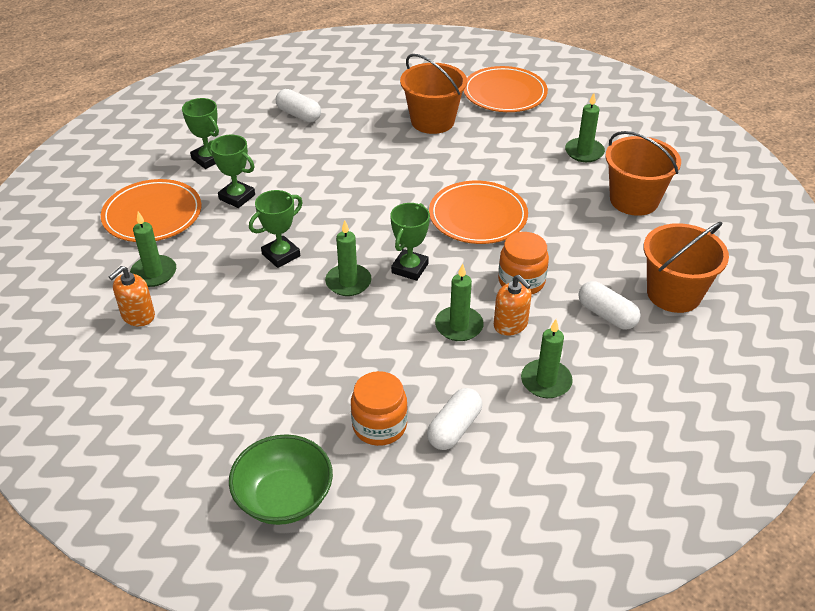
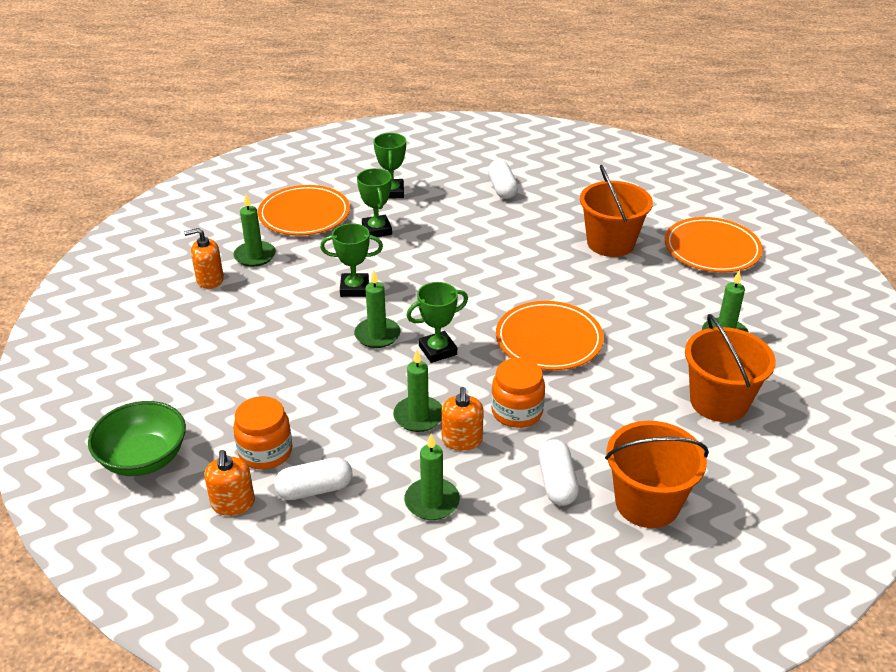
camera: 40 degrees right, 5 degrees down
(407, 481) = (233, 503): none -> orange soap dispenser

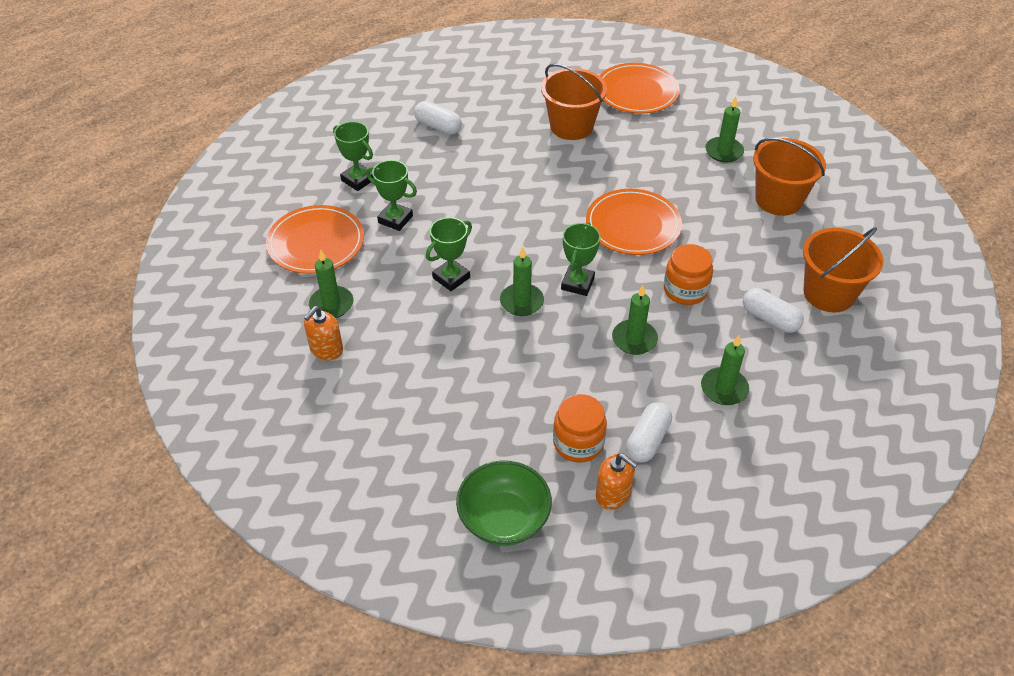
camera: 45 degrees left, 10 degrees up
(462, 440) = (682, 334): orange soap dispenser -> none

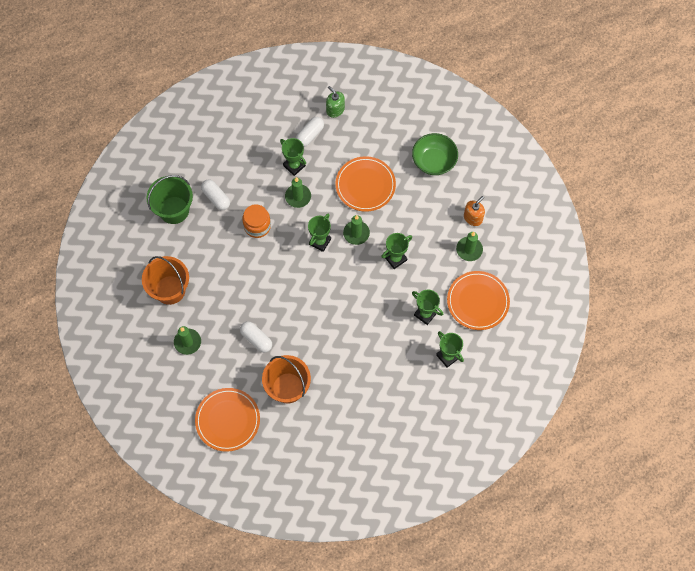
camera: 170 degrees left, 20 degrees up
(438, 126) = (385, 404): white capsule -> white capsule (256, 339)
(504, 519) = (390, 106): green bowl -> green bowl (434, 161)
(578, 443) = (345, 139): orange jar -> none
(613, 494) = (335, 110): orange soap dispenser -> green soap dispenser
(633, 225) = (272, 283): orange plate -> orange plate (365, 185)
(658, 385) = (294, 165): none -> green trophy
(724, 388) = (259, 158): green candle -> none
(828, 293) = (174, 210): orange bucket -> green bucket

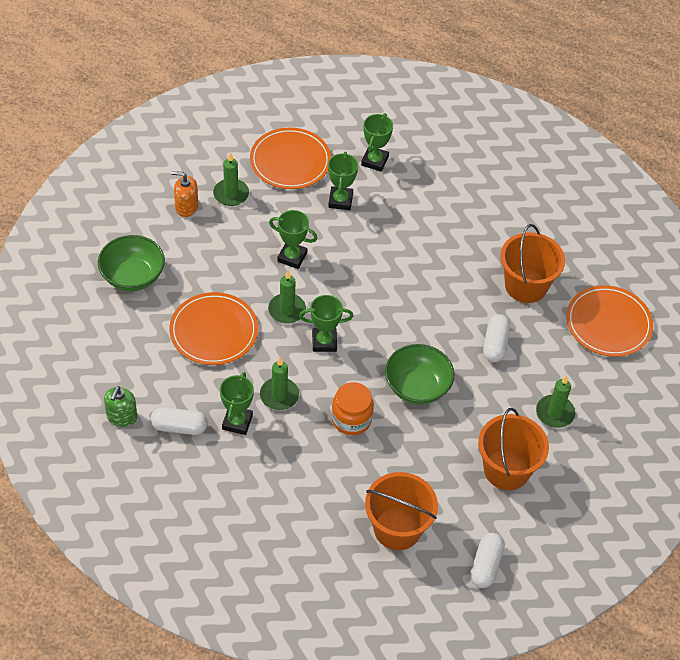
camera: 125 degrees left, 15 degrees down
(174, 210) = (397, 528): green bucket -> orange bucket
(216, 198) = (345, 488): white capsule -> white capsule (485, 565)
(255, 275) = (417, 387): none -> green bowl

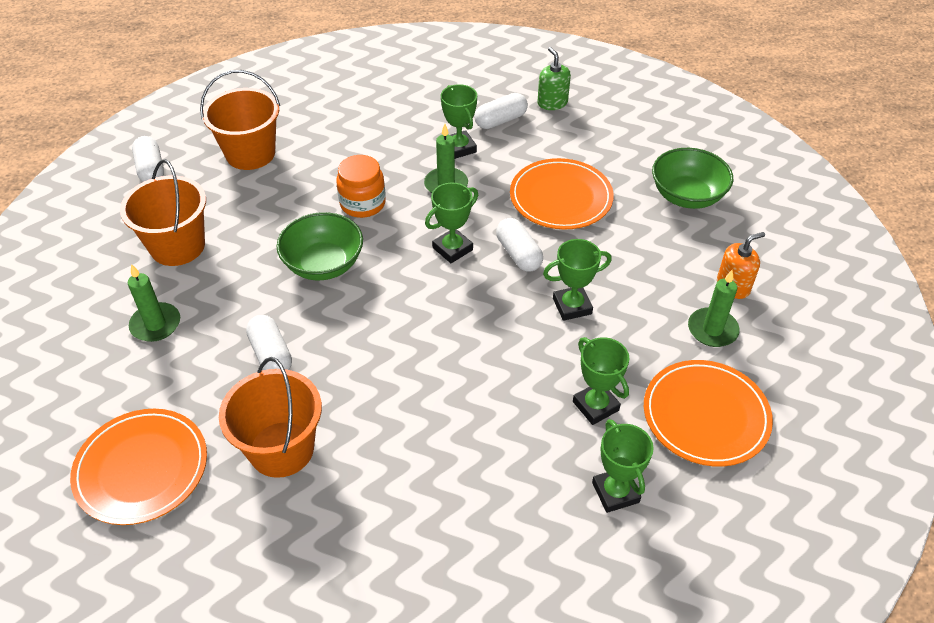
camera: 145 degrees right, 5 degrees down
(287, 310) = (518, 254): green candle -> white capsule

